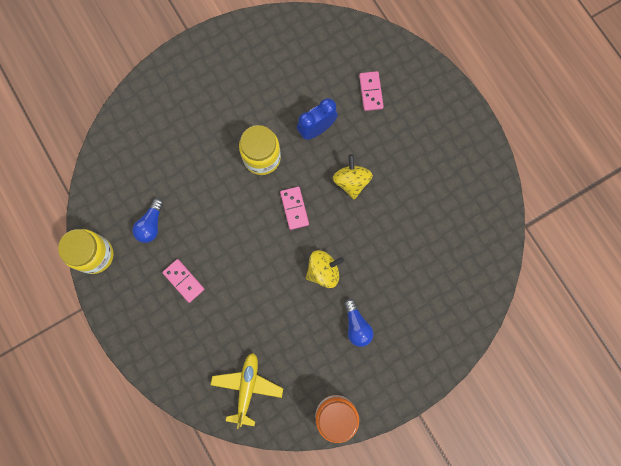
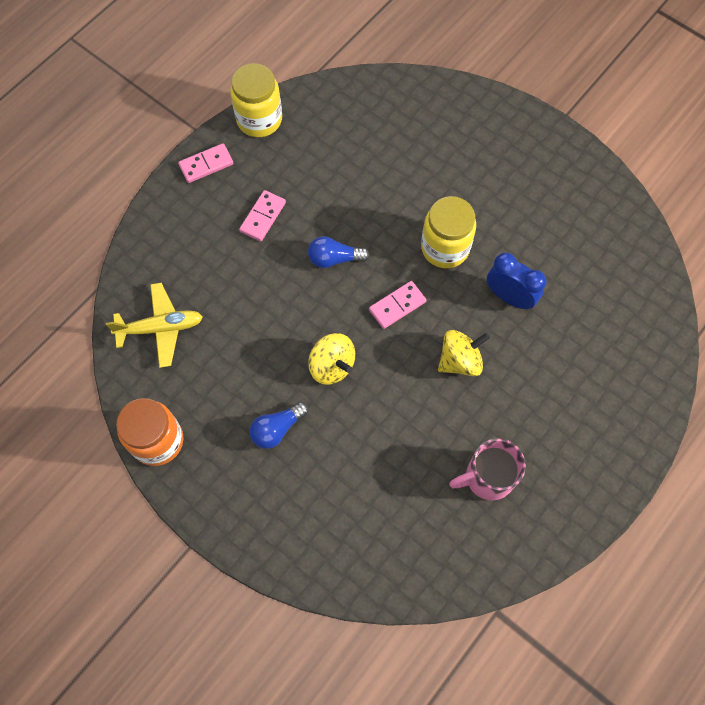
camera: 70 degrees right, 10 degrees down
(151, 225) = (315, 161): blue light bulb -> blue light bulb (334, 259)
(370, 92) = (589, 344): pink domino -> pink domino (206, 164)
(439, 196) = (487, 477): none -> pink mug

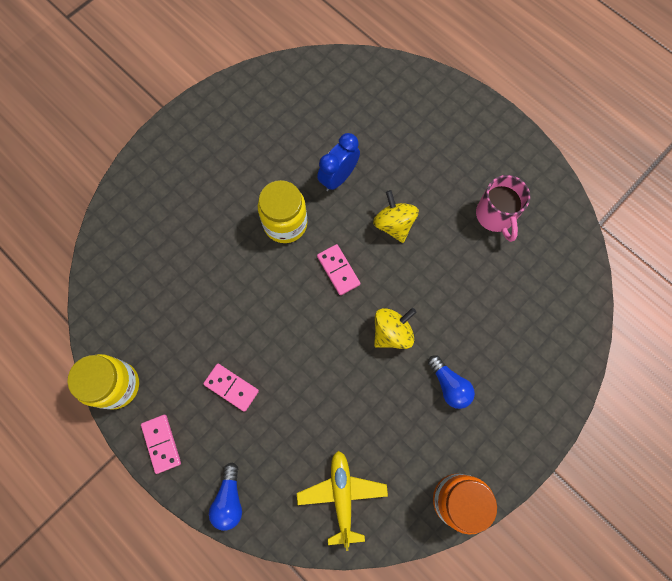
camera: 85 degrees left, 5 degrees up
(334, 259) = (285, 322): blue light bulb -> blue light bulb (229, 499)

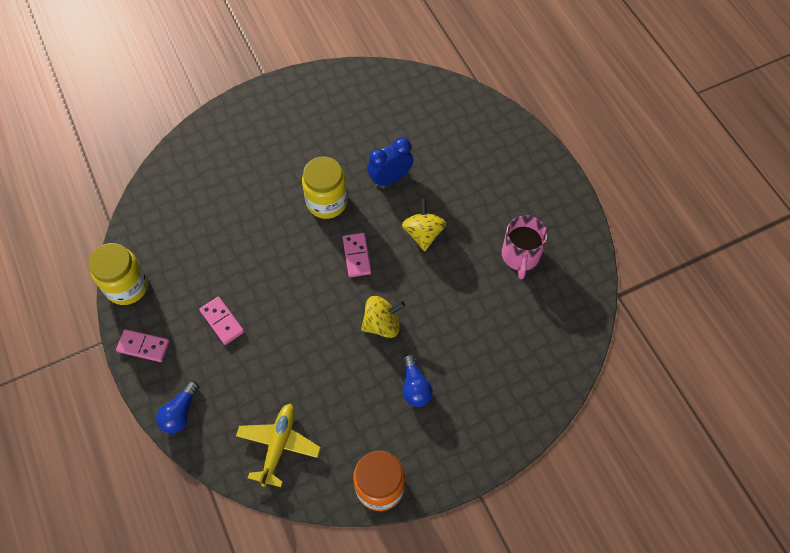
camera: 20 degrees right, 10 degrees down
(161, 443) = (143, 346): pink domino -> pink domino turned 75 degrees counterclockwise

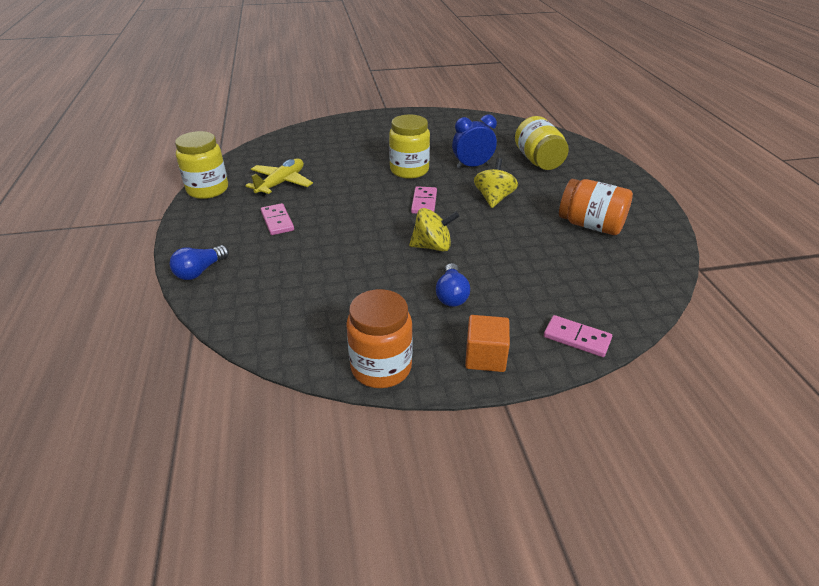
camera: 15 degrees right, 25 degrees down
(143, 346) = (196, 225): pink domino -> pink domino (576, 338)
(279, 445) = (284, 312): yellow plane -> yellow plane (281, 183)
(456, 153) = (538, 161): none -> yellow jar
(457, 453) = (485, 357): none -> orange cube
(520, 256) = (590, 225): pink mug -> orange jar

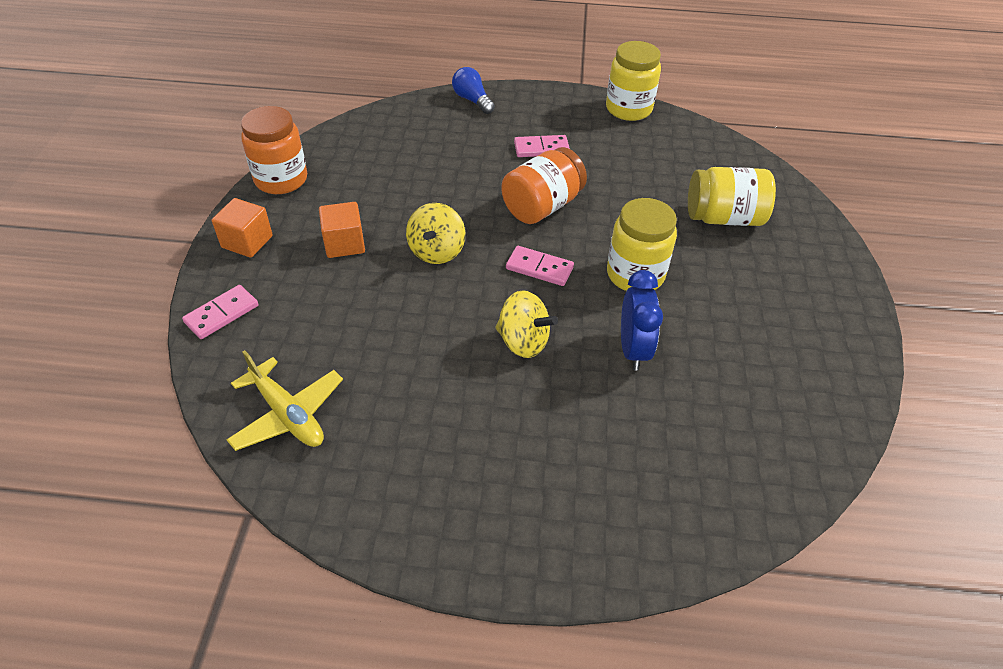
camera: 105 degrees right, 10 degrees up
(281, 183) = (629, 159): yellow plane -> yellow plane (287, 414)
(451, 295) = (344, 244): blue light bulb -> orange cube
(538, 161) = (632, 447): yellow jar -> yellow jar (723, 218)
(590, 225) = (407, 427): orange jar -> orange jar (542, 206)

